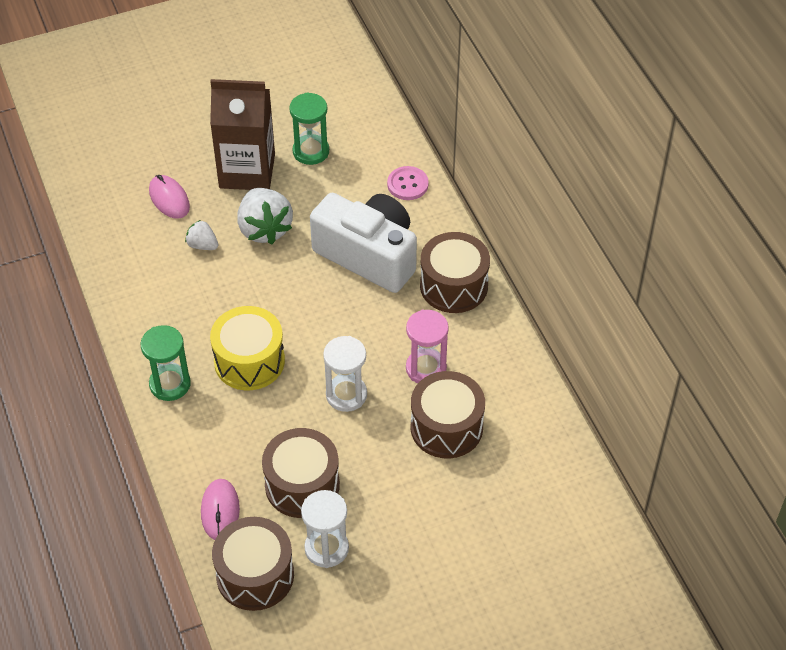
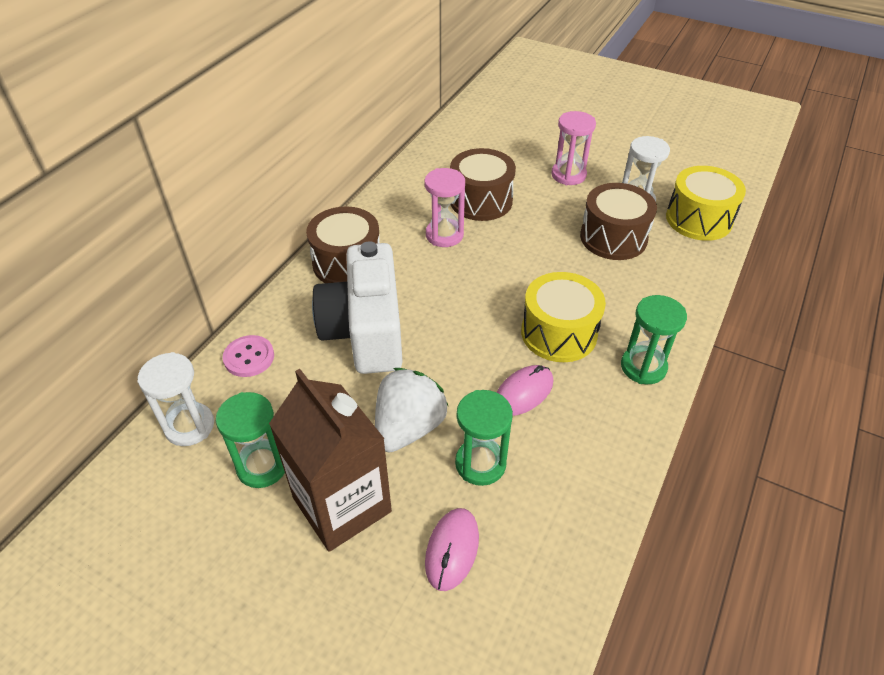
camera: 130 degrees left, 5 degrees down
(202, 245) = (480, 464): white strawberry -> green hourglass
(220, 511) = (688, 263): pink mouse -> pink mouse (523, 393)
(255, 575) = (699, 219): brown drum -> yellow drum
(346, 395) = (517, 260): white hourglass -> white hourglass (189, 426)
(417, 528) = (568, 175): none -> pink hourglass

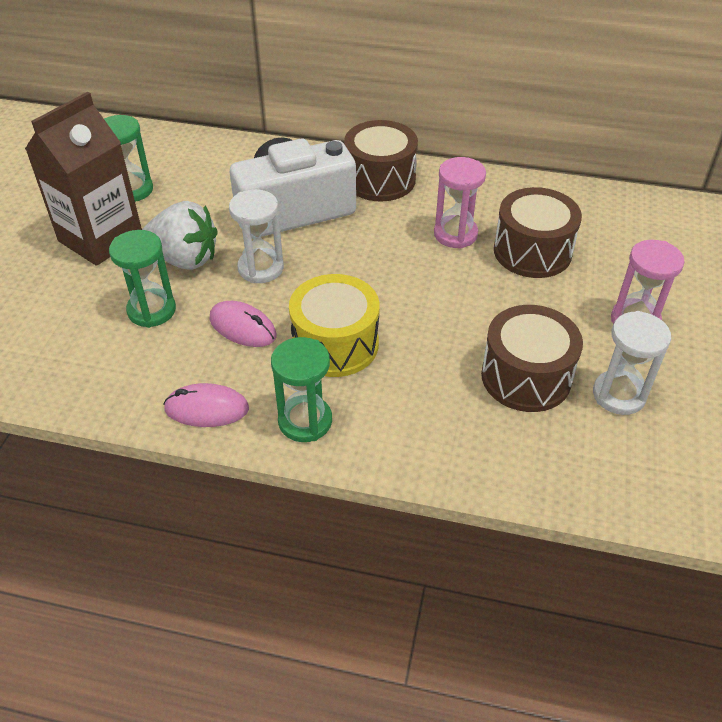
camera: 75 degrees right, 0 degrees up
(189, 426) = (164, 146): white hourglass -> white hourglass (261, 268)
(249, 357) = (241, 155): pink button -> none
(452, 550) = (62, 307): pink mouse -> pink mouse (207, 409)
(699, 219) = (618, 468): yellow drum -> none

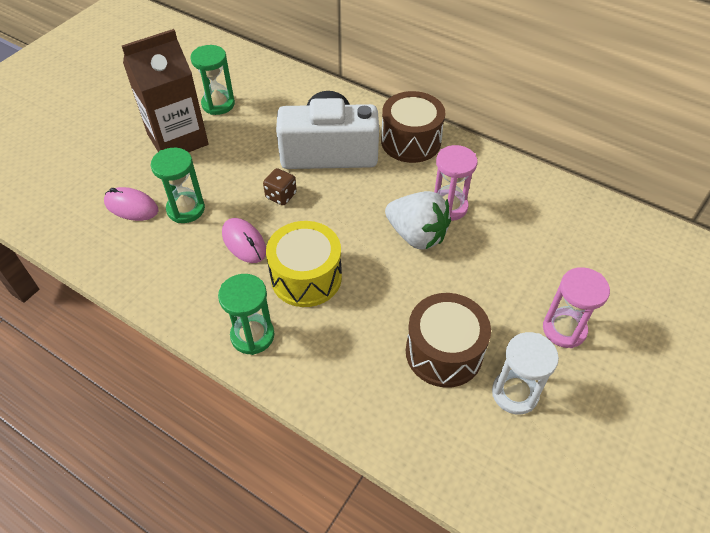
camera: 20 degrees right, 5 degrees up
(184, 259) = (229, 172): white strawberry -> white strawberry (416, 235)
(207, 409) = (187, 302): pink mouse -> pink mouse (131, 206)
(261, 268) = (281, 196): white hourglass -> brown dice
(532, 251) = (506, 240): brown drum -> none

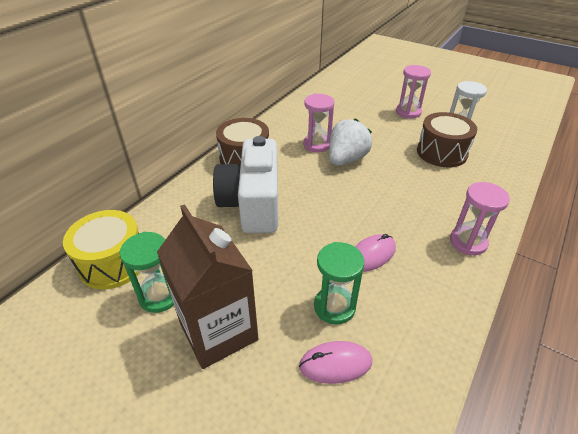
camera: 90 degrees left, 10 degrees down
(131, 206) = (335, 364): pink mouse -> pink mouse turned 60 degrees clockwise
(252, 335) = (468, 242): green hourglass -> pink hourglass
(281, 196) = (310, 233): brown dice -> none
(306, 277) = (400, 214): yellow drum -> yellow drum (113, 263)

